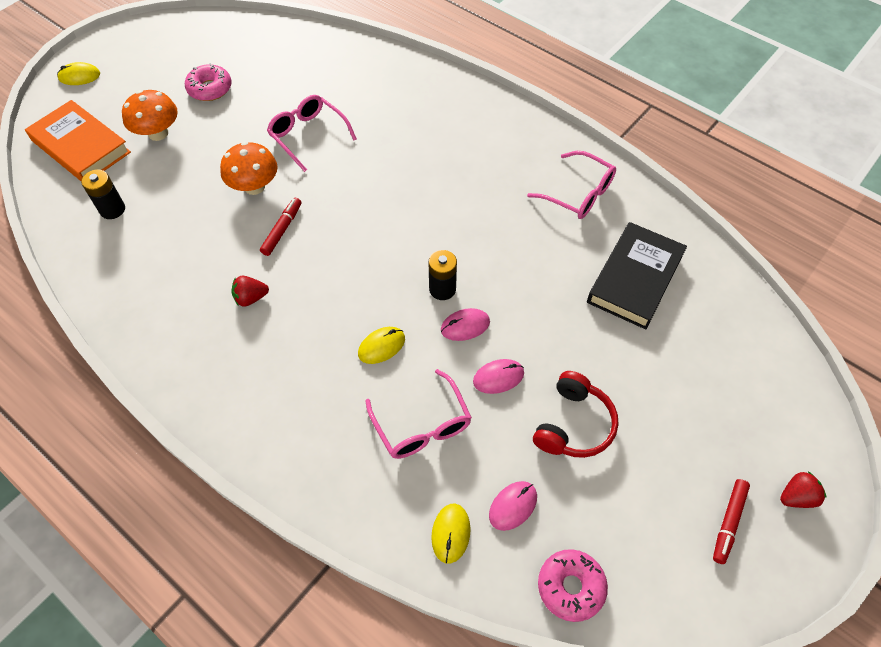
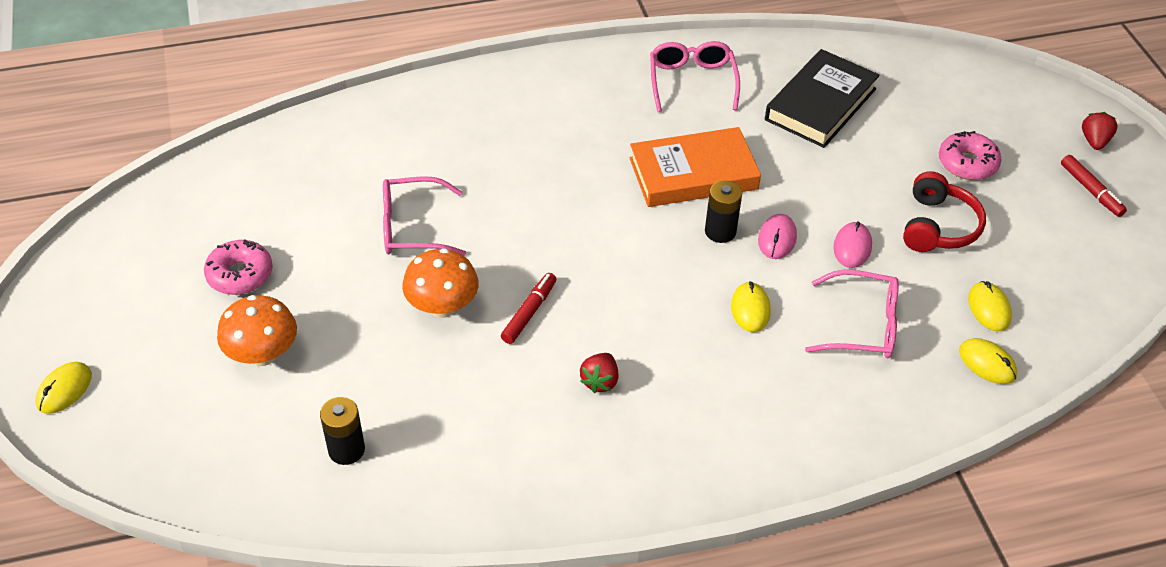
camera: 55 degrees left, 10 degrees down
(81, 147) = (202, 439): orange book -> orange book (693, 174)
(282, 230) = (529, 312): red marker -> red marker turned 60 degrees clockwise
(513, 506) = (989, 308): pink mouse -> yellow mouse
(570, 587) = (1086, 313): pink donut -> pink donut (967, 163)
(573, 424) = (938, 226): red headphones -> red headphones turned 45 degrees clockwise
(578, 193) = (692, 82): pink glasses -> pink glasses turned 75 degrees counterclockwise
(634, 279) = (820, 104): black book -> black book turned 60 degrees clockwise

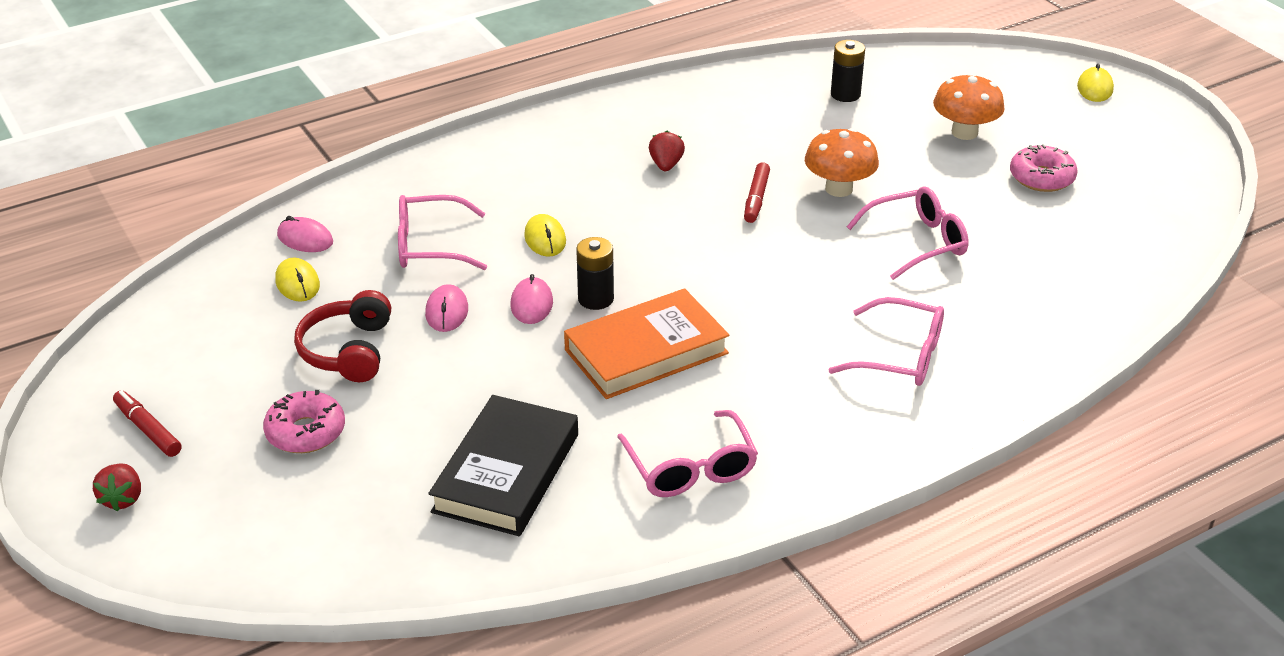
camera: 165 degrees right, 10 degrees down
(499, 128) = (899, 356): none -> pink glasses
(987, 363) = (305, 239): yellow mouse -> pink mouse

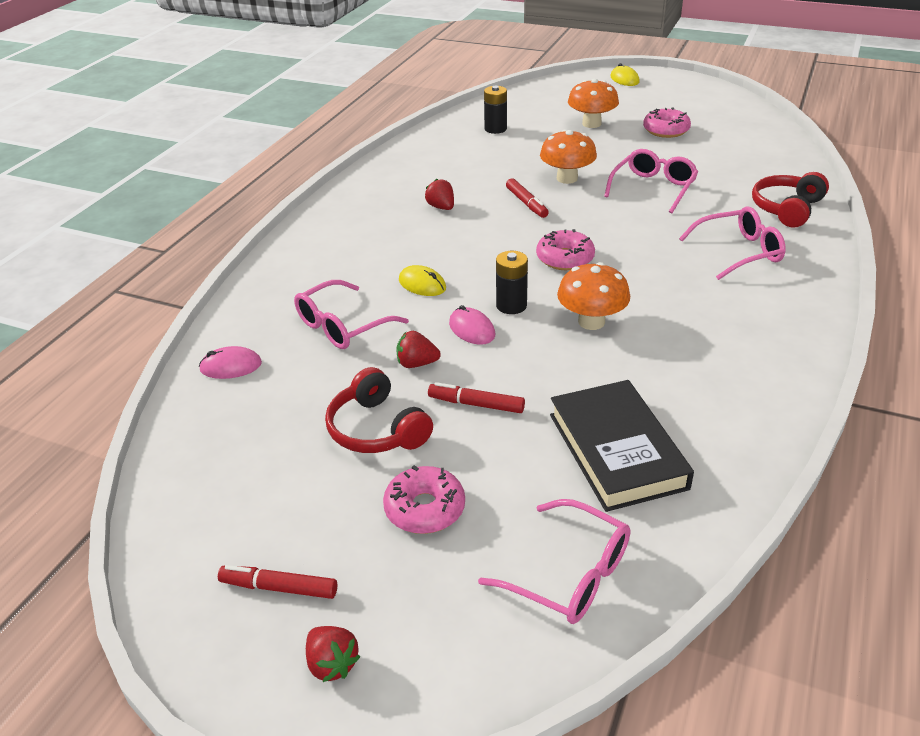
camera: 35 degrees left, 0 degrees up
(297, 283) = (267, 401): yellow mouse -> none
(446, 311) = (417, 364): pink mouse -> red strawberry
(448, 372) = (476, 404): none -> red marker
(646, 351) = (591, 322): orange book -> orange mushroom
(690, 467) = (725, 379): pink glasses -> pink glasses (568, 574)
(711, 276) = (565, 258): none -> pink donut
(1034, 335) = (787, 209): none -> red headphones

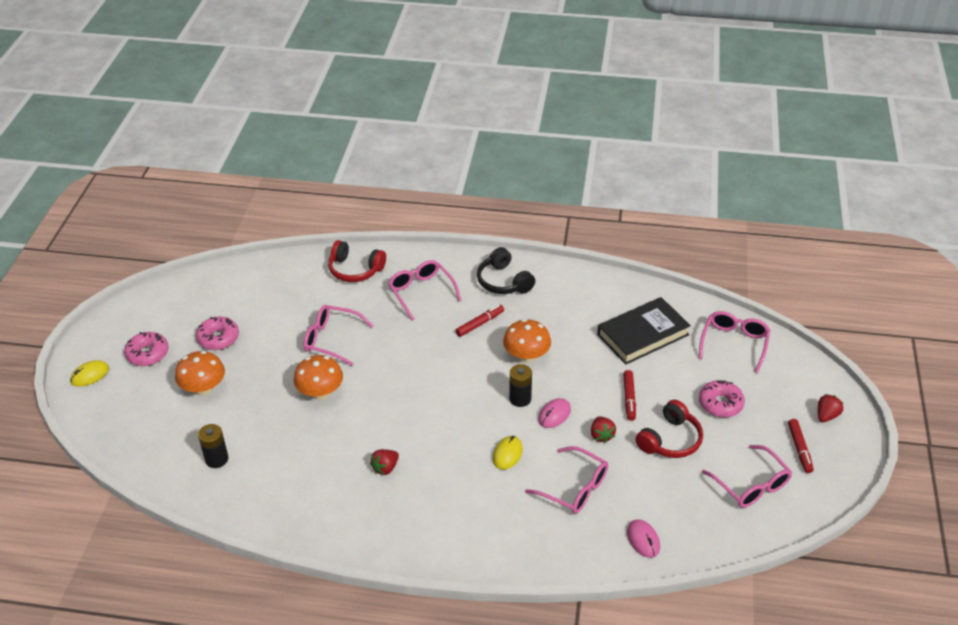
camera: 105 degrees left, 5 degrees up
(247, 497) = (750, 484): none -> pink glasses
(526, 203) = (369, 412): red marker -> red marker (480, 324)
(565, 258) = (451, 378): pink donut -> pink donut (147, 354)
(763, 323) = (503, 281): none -> black headphones

